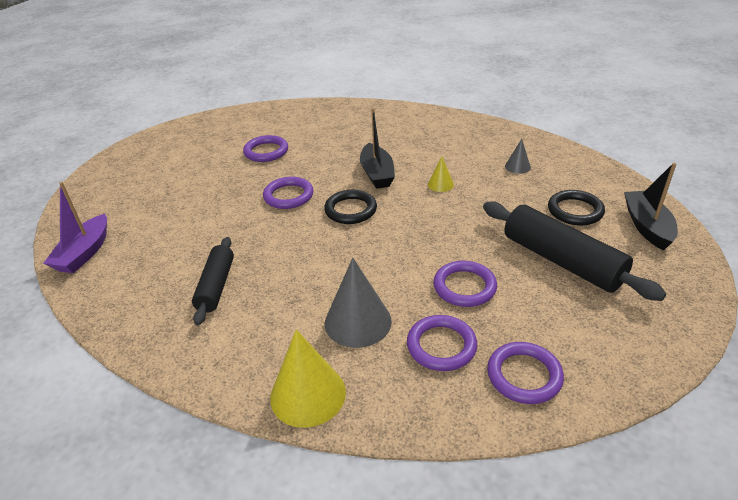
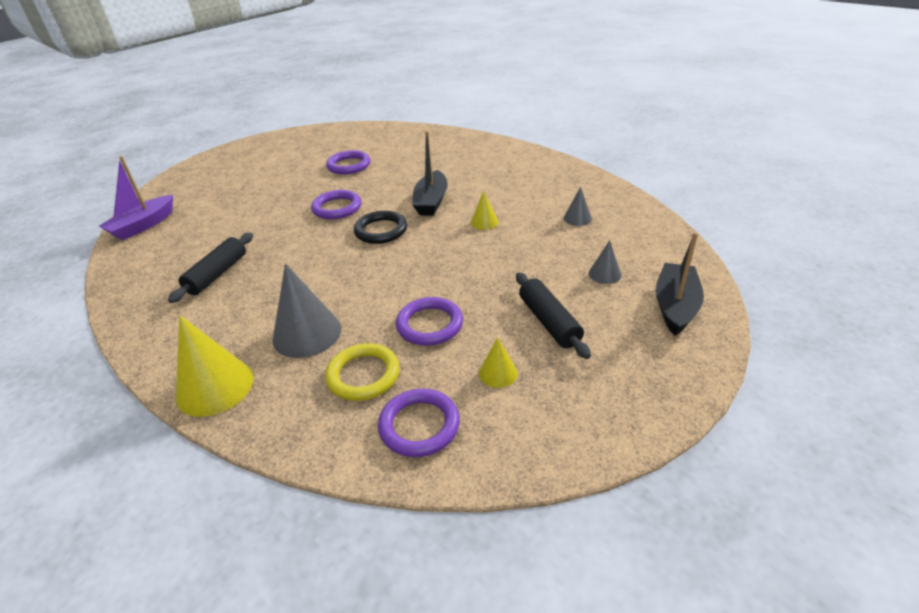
camera: 20 degrees right, 0 degrees up
(441, 346) = (363, 375): purple ring -> yellow ring
(553, 314) = (498, 373): none -> yellow cone
(561, 261) = (549, 322): black rolling pin -> black rolling pin, size x0.61
(575, 211) = (604, 274): black ring -> grey cone

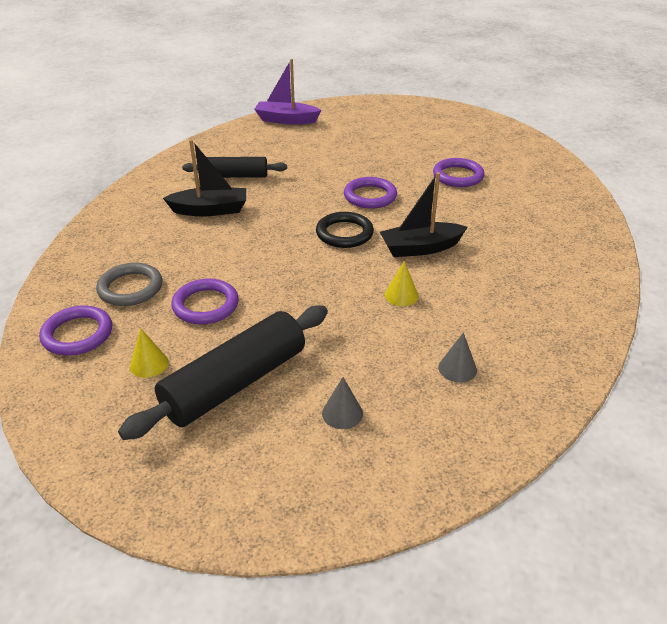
camera: 65 degrees right, 0 degrees up
(215, 387) = (105, 225): yellow cone -> none
(307, 333) = (174, 244): grey cone -> none
(363, 375) = (130, 288): yellow ring -> grey ring
(549, 322) = (235, 383): black rolling pin -> black rolling pin, size x1.63
(675, 306) = (301, 488): black boat -> black boat (210, 210)

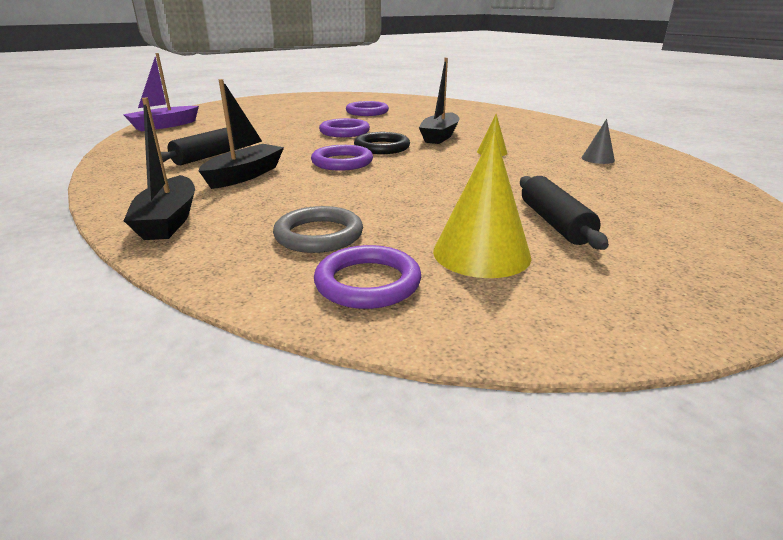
camera: 55 degrees left, 10 degrees down
(112, 227) = (169, 220): none -> black boat
(149, 364) = (481, 253): yellow cone -> yellow cone, size x1.95
(205, 305) = (410, 209): purple ring -> purple ring (342, 162)
(235, 383) = (554, 223): black rolling pin -> black rolling pin, size x0.61
(342, 413) = (628, 197): grey cone -> none

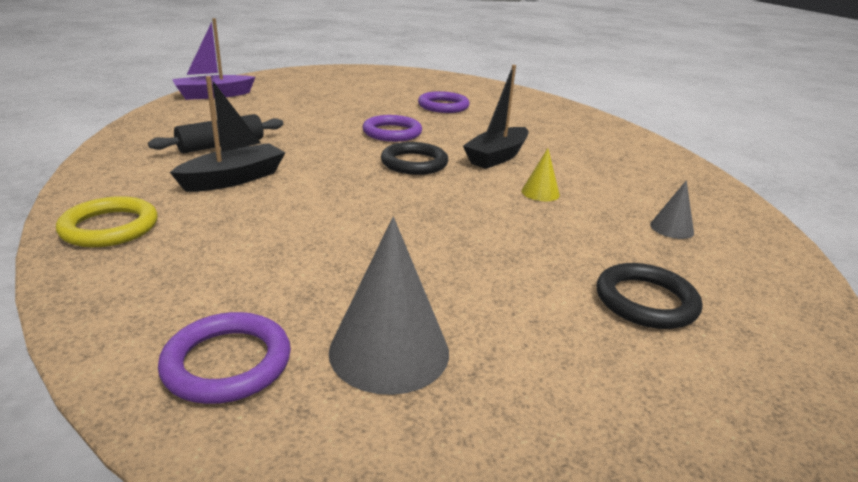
camera: 15 degrees right, 0 degrees up
(169, 220) = (110, 227): black boat -> yellow ring
(319, 235) = (236, 281): grey ring -> none
(342, 162) = (351, 178): purple ring -> none
(481, 253) = (389, 351): yellow cone -> grey cone
(554, 223) = (520, 323): black rolling pin -> none
(621, 198) = (646, 301): none -> black ring

